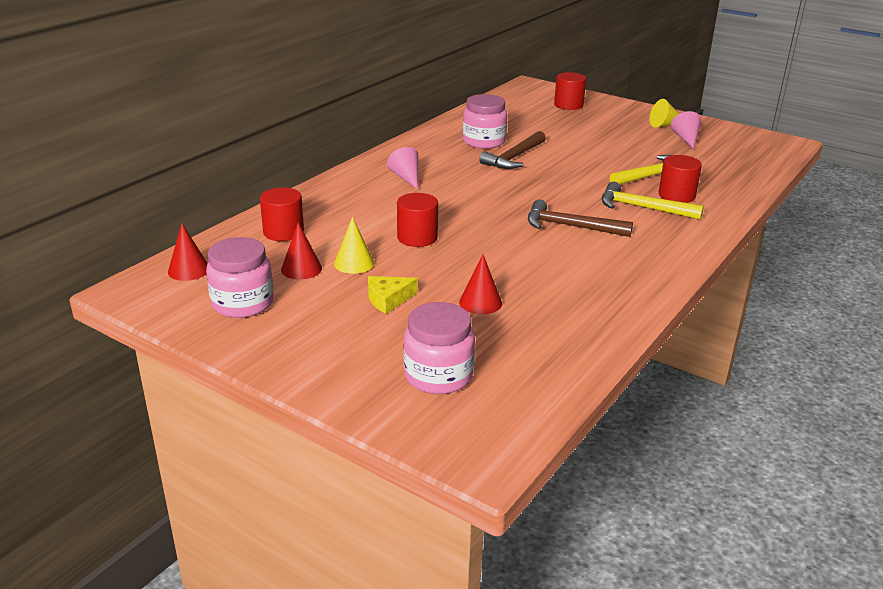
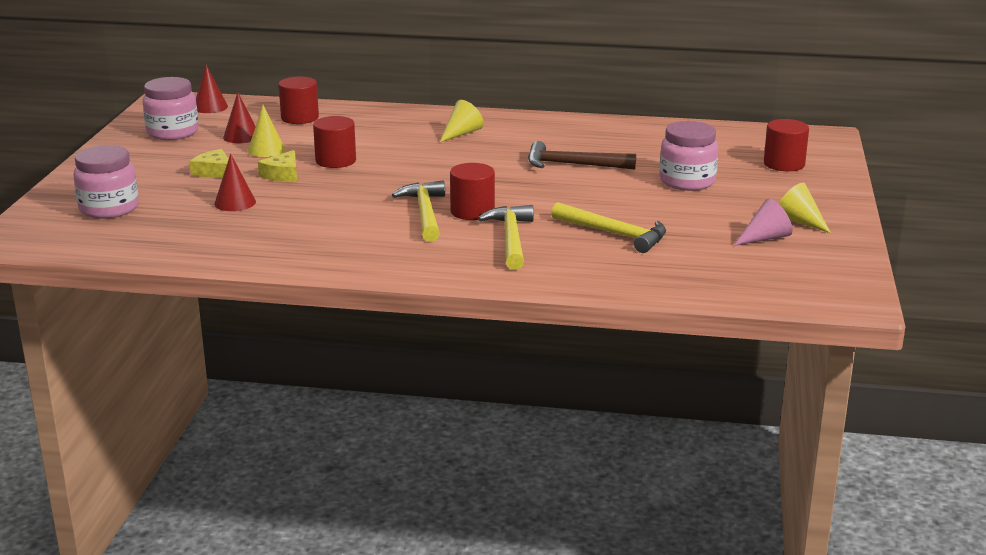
camera: 65 degrees right, 5 degrees down
(406, 177) = (461, 133): pink cone -> yellow cone
(428, 267) = (283, 174): none -> yellow cheese
(484, 141) = (599, 145): pink jar -> pink jar (687, 181)
(570, 226) = (425, 213): brown hammer -> yellow hammer
(676, 195) = (568, 251): red cylinder -> red cylinder (472, 211)

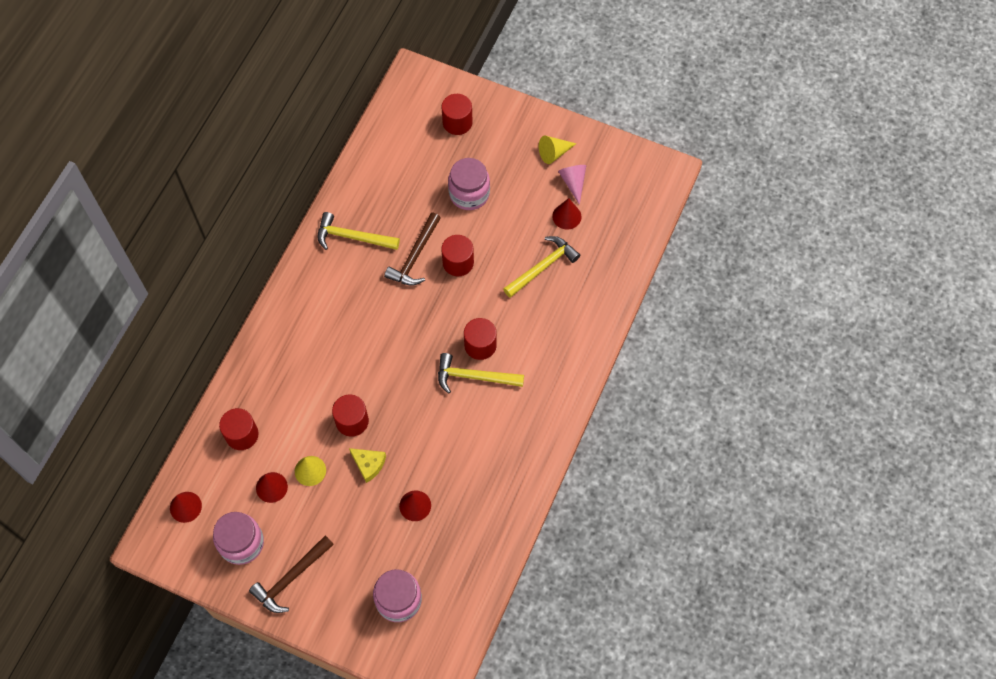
camera: 75 degrees left, 40 degrees up
(133, 157) = (291, 578): none -> brown hammer
(214, 172) = (347, 515): yellow cheese -> none
(461, 133) = (323, 317): yellow cone -> none
(511, 239) = (533, 332): yellow hammer -> yellow hammer (352, 237)
(582, 187) = (458, 262): none -> red cylinder
(707, 240) = (566, 216): none -> red cone

